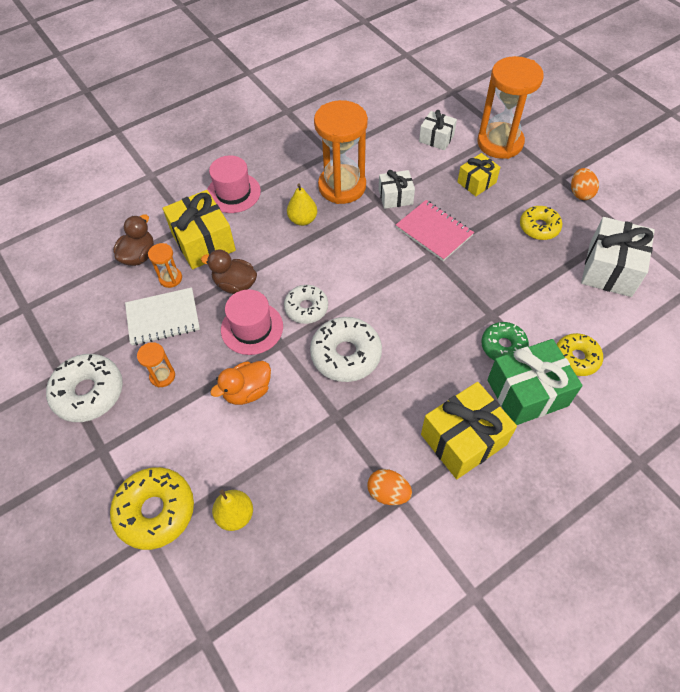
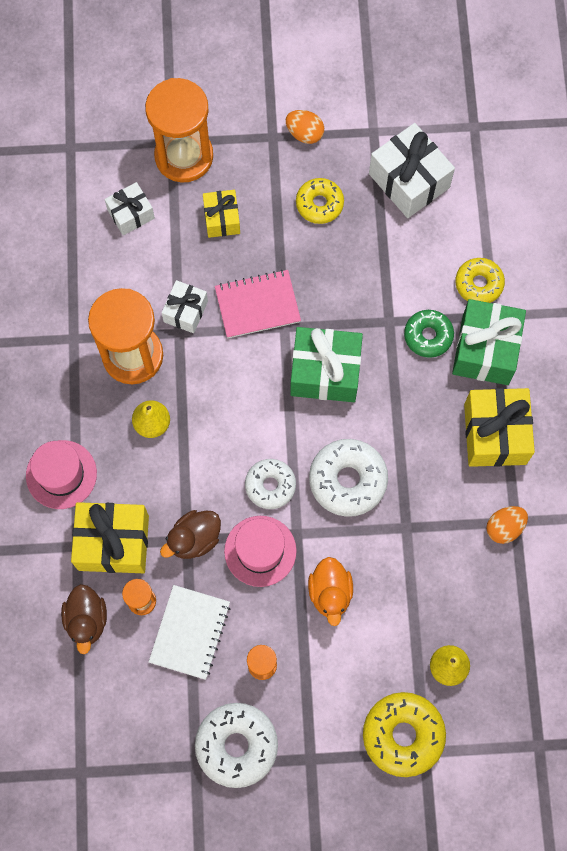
camera: 60 degrees left, 15 degrees up
(139, 256) = (87, 620): brown duck -> brown duck turned 150 degrees counterclockwise
(418, 296) = (325, 372): none -> green gift

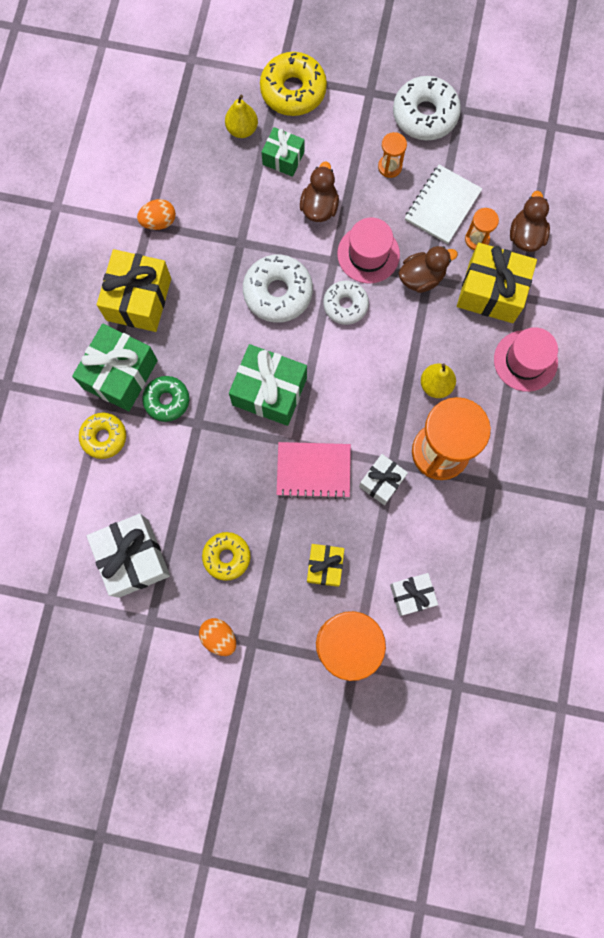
camera: 165 degrees left, 5 degrees up
(330, 593) = (319, 207): orange duck -> brown duck
(389, 642) = (283, 158): none -> green gift

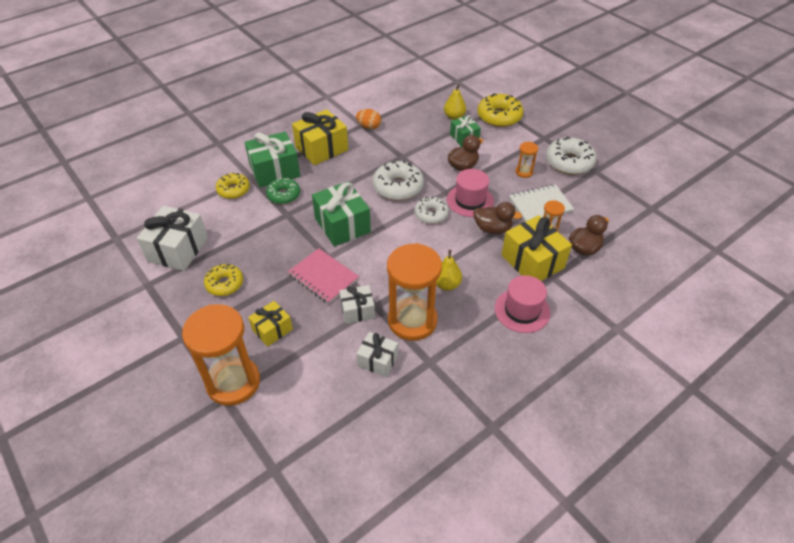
camera: 40 degrees right, 30 degrees down
(219, 637) = (170, 320): orange egg -> none
(412, 595) = (306, 387): white gift -> white gift (377, 360)

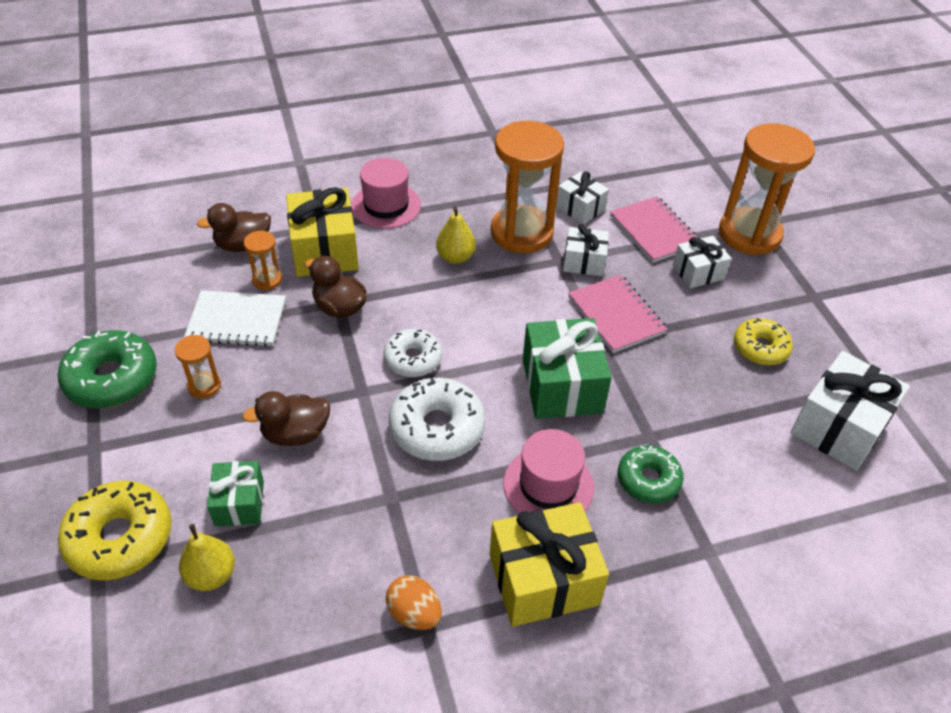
camera: 160 degrees left, 0 degrees up
(233, 190) = (744, 525): yellow donut -> none
(272, 330) = (698, 272): yellow gift -> white gift
(274, 171) = (656, 548): green gift -> none
(312, 357) = (654, 231): none -> pink notebook
(470, 200) = (336, 363): pink hat -> pink hat (548, 485)
(569, 162) = (112, 379): white donut -> green donut

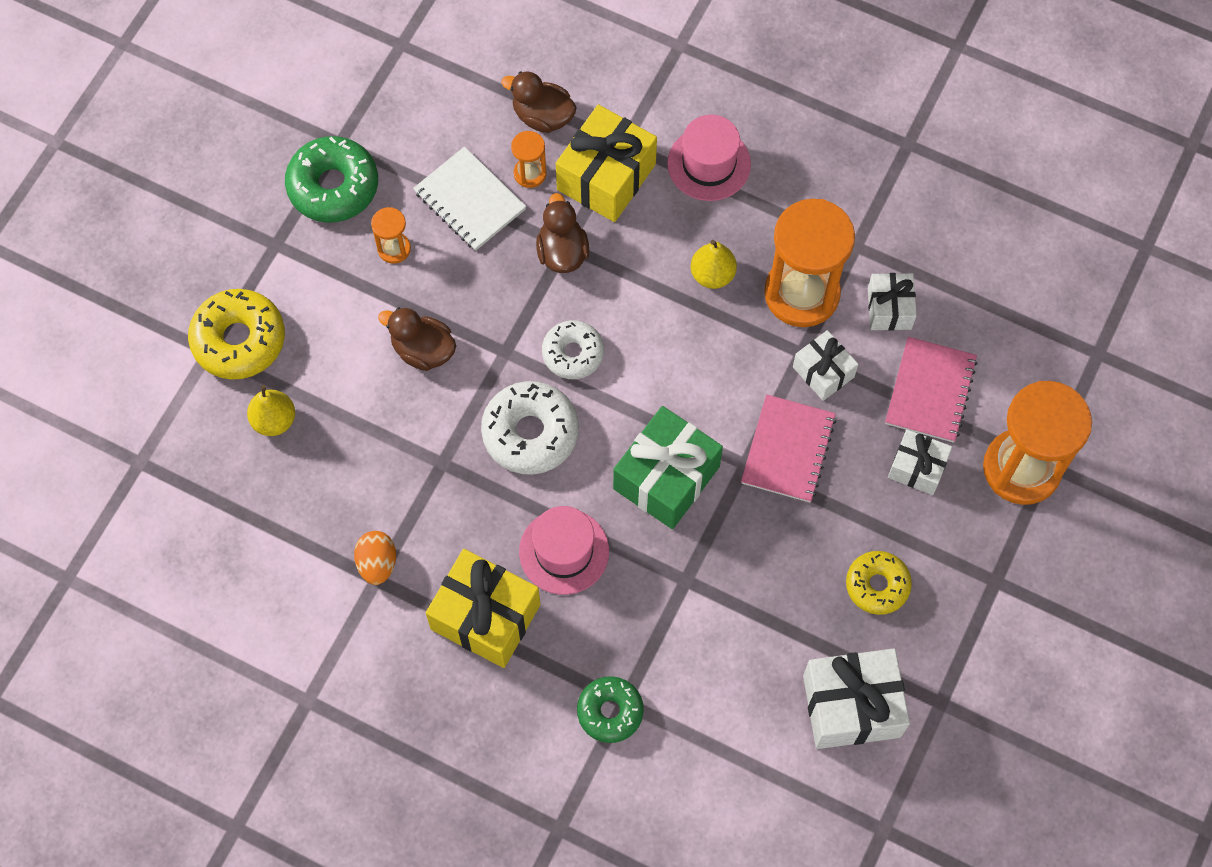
camera: 45 degrees right, 20 degrees up
(239, 503) = (336, 378): green gift -> none
(648, 480) = (643, 612): green donut -> green donut (610, 712)

